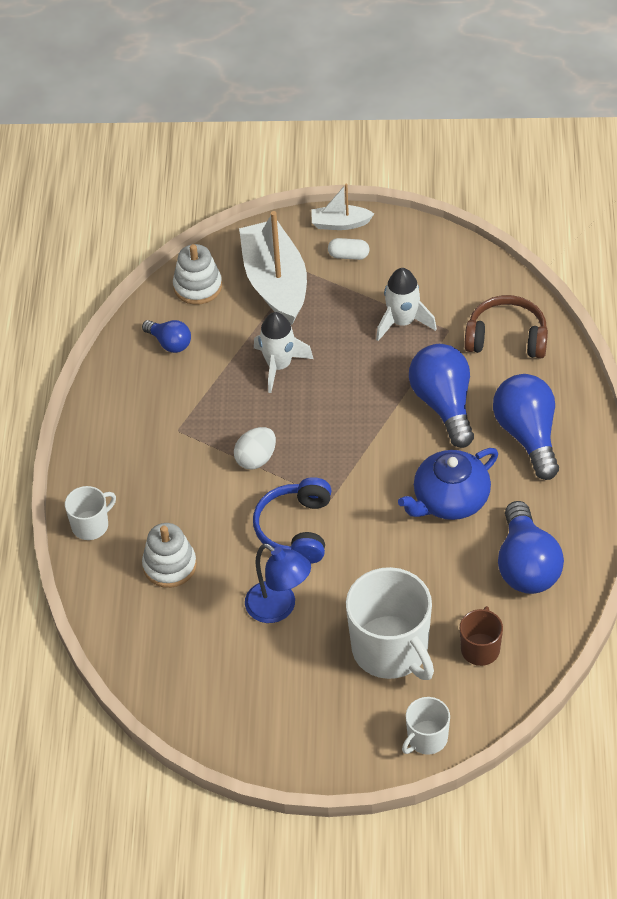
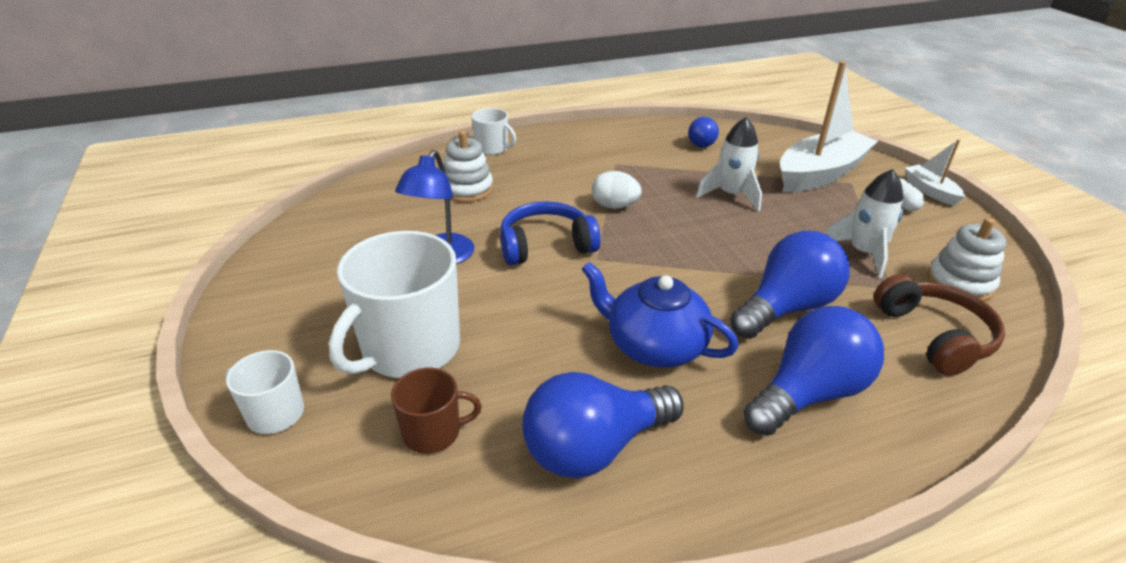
camera: 65 degrees right, 15 degrees down
(197, 286) = (772, 142): white stacking toy -> white stacking toy (959, 283)

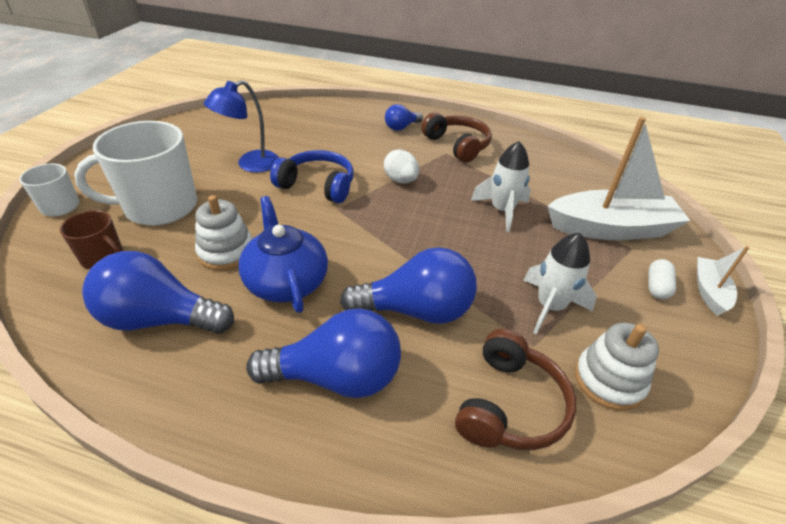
camera: 35 degrees right, 5 degrees up
(467, 189) = (324, 131): white stacking toy -> white stacking toy (226, 252)
(492, 148) = (377, 111): white mug -> none
(615, 152) = (457, 145): none -> brown headphones
(702, 142) = (538, 163): blue light bulb -> blue light bulb (401, 127)

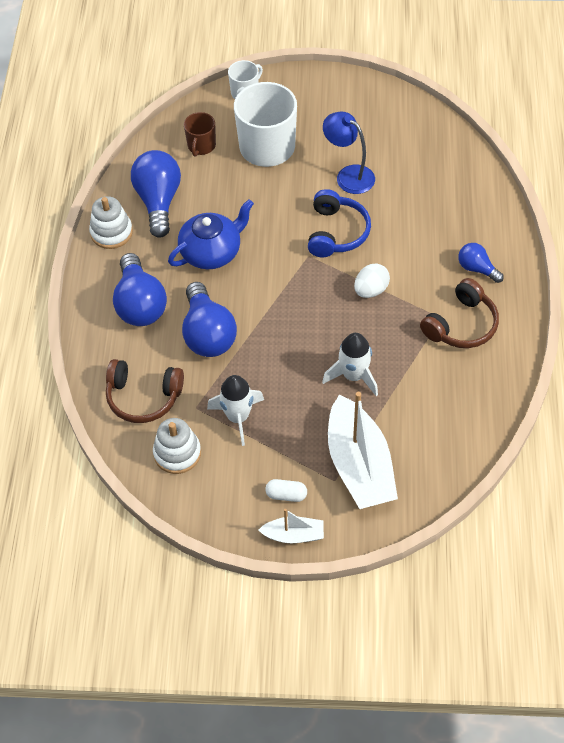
camera: 80 degrees right, 15 degrees up
(226, 252) = (230, 207): white stacking toy -> white stacking toy (111, 232)

